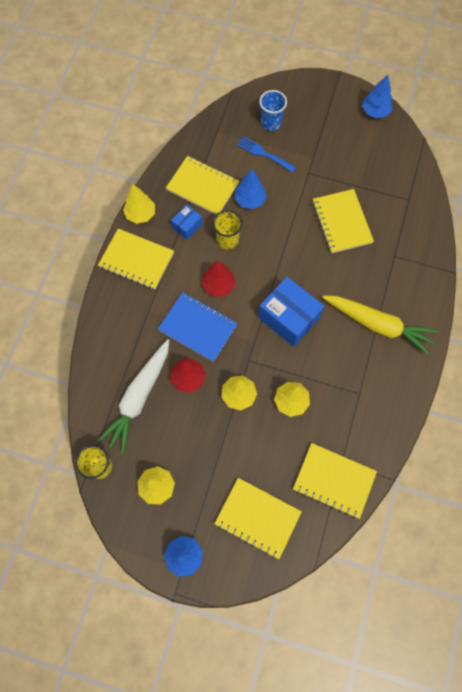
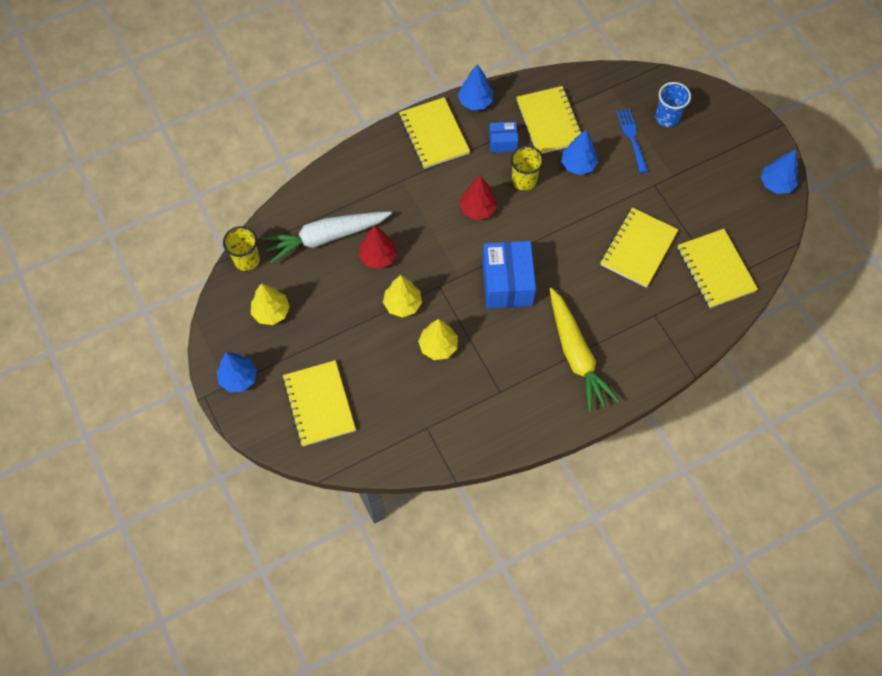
camera: 45 degrees right, 5 degrees down
(140, 214) = (475, 102): yellow tree -> blue tree
(198, 327) = (426, 226): blue notebook -> none
(334, 481) = (406, 434): yellow notebook -> yellow notebook (715, 269)

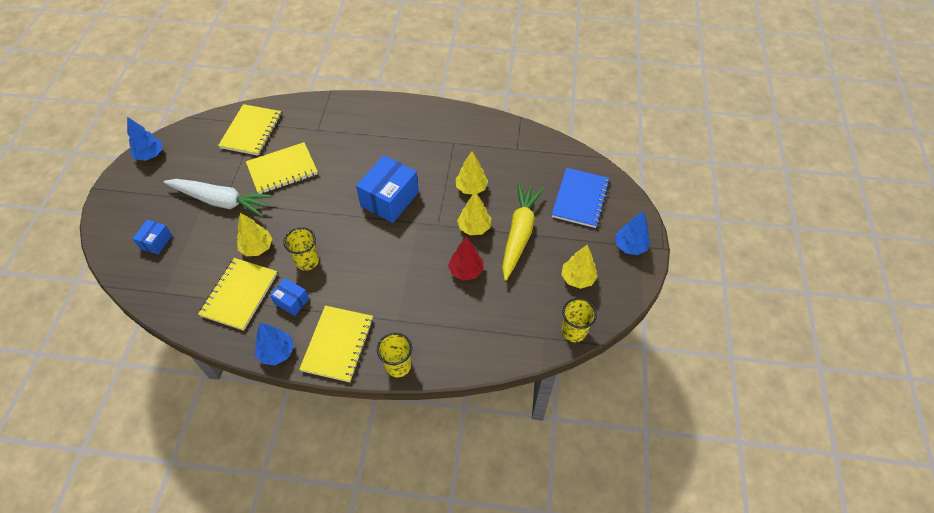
camera: 145 degrees left, 10 degrees down
(319, 404) = (580, 199): yellow notebook -> blue notebook
(326, 237) = (496, 310): white carrot -> white carrot (221, 201)
(373, 148) = (398, 365): none -> yellow cup
(477, 209) = (361, 261): red tree -> none
(576, 355) = (387, 135): yellow carrot -> yellow carrot (519, 233)
(578, 165) = (257, 248): blue tree -> yellow tree
(632, 137) = (197, 243): blue fork -> none
(667, 117) = (156, 242): blue cup -> blue box

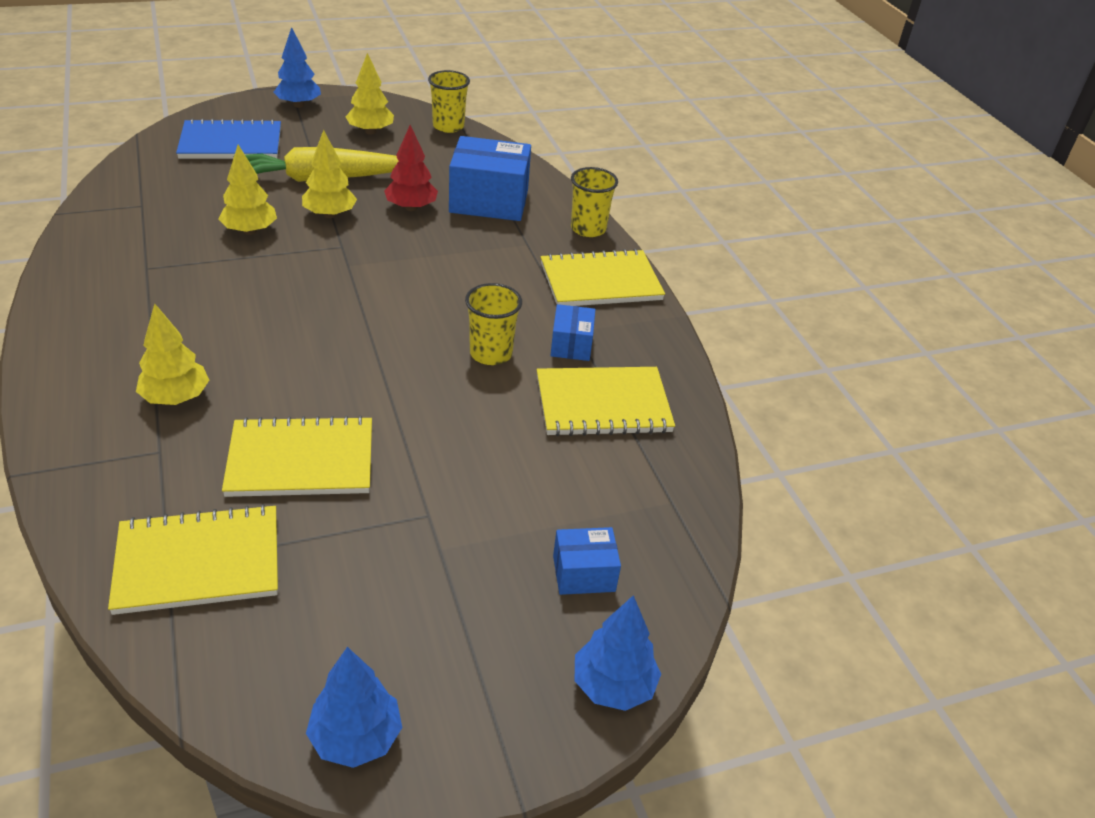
camera: 120 degrees left, 15 degrees down
(221, 201) = (429, 519): white carrot -> none
(257, 248) = (504, 421): yellow tree -> yellow tree (176, 398)
(277, 352) = (657, 331): blue tree -> blue tree (613, 686)
(282, 170) = (301, 460): yellow notebook -> yellow notebook turned 45 degrees counterclockwise
(389, 199) = (313, 304): blue box -> blue box (489, 201)

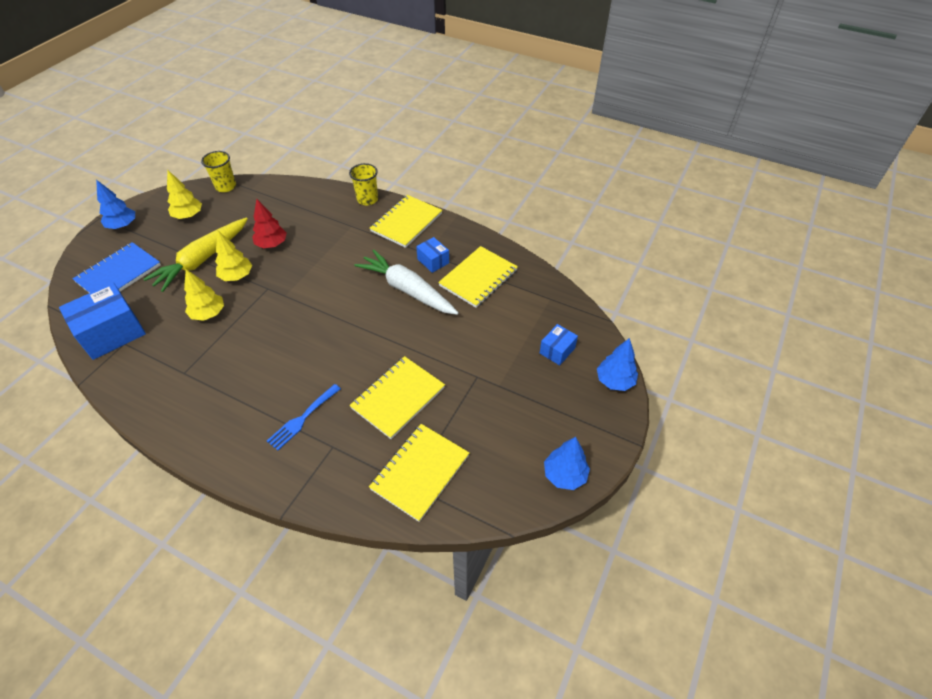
camera: 40 degrees left, 10 degrees up
(176, 398) = (302, 419): yellow tree -> blue fork
(489, 201) = (304, 215): blue box -> blue box (112, 333)
(491, 353) = (407, 290): yellow cup -> white carrot

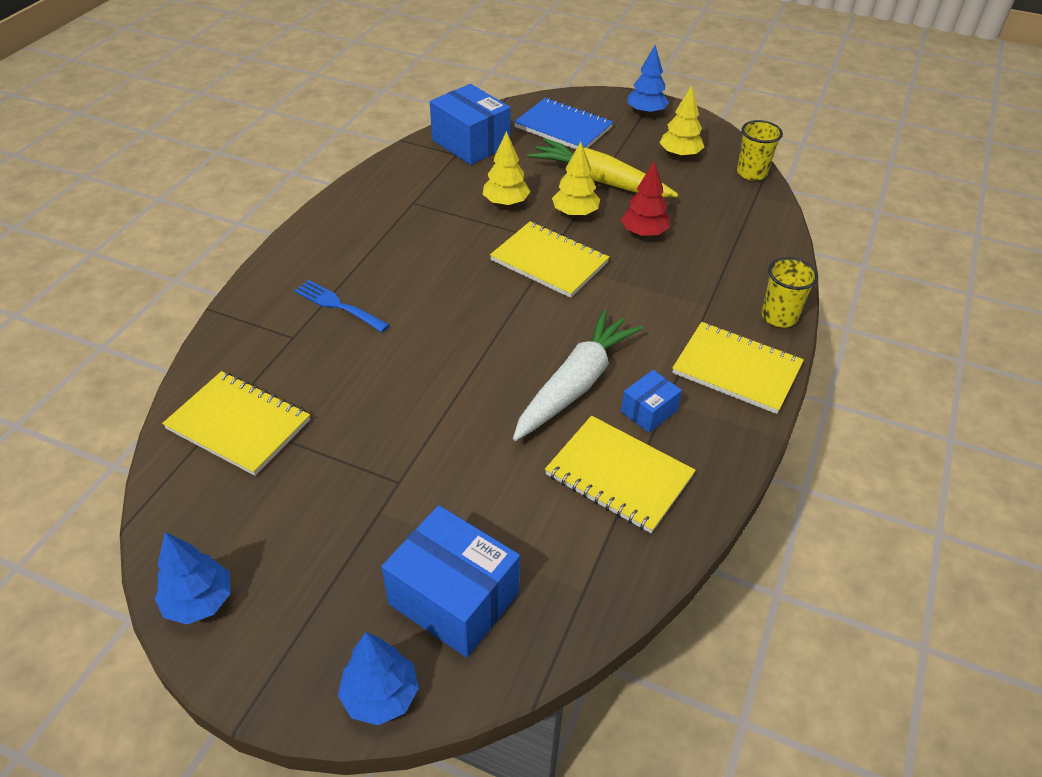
camera: 85 degrees right, 5 degrees down
(398, 398) = (363, 391): yellow notebook -> yellow notebook (549, 261)
(557, 350) = (453, 598): blue box -> blue box, size x1.91

